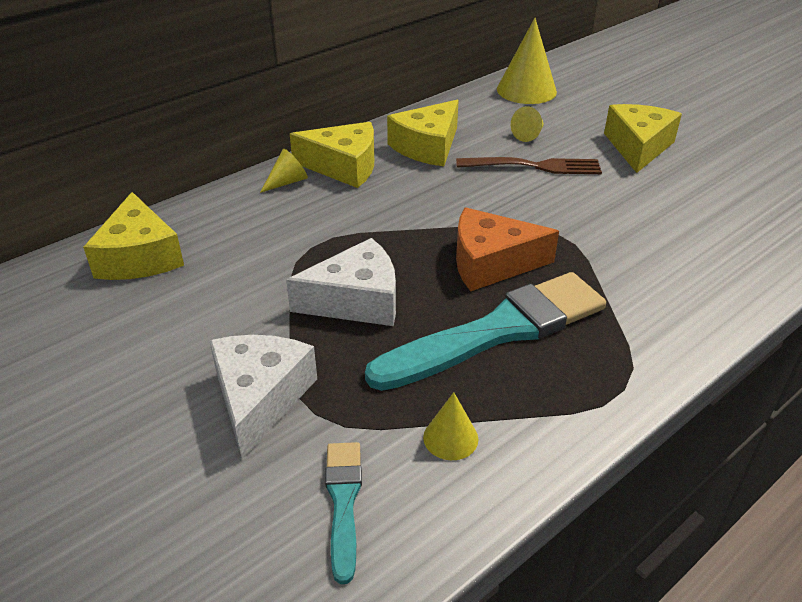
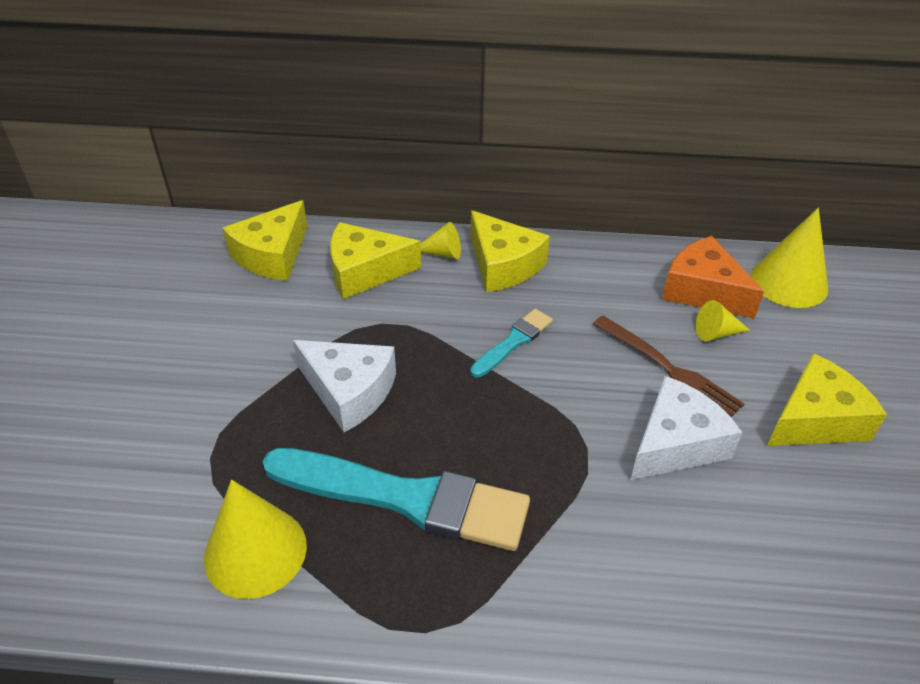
camera: 45 degrees right, 5 degrees up
(260, 398) = (197, 418): white cheese -> white cheese (676, 443)
(343, 502) = (140, 534): turquoise brush -> turquoise brush (513, 342)
(427, 147) = (599, 288): yellow cheese -> yellow cheese (365, 271)
(450, 438) = (255, 551): yellow cone -> yellow cone, size x1.93
(491, 263) = (489, 436): orange cheese -> orange cheese (702, 290)

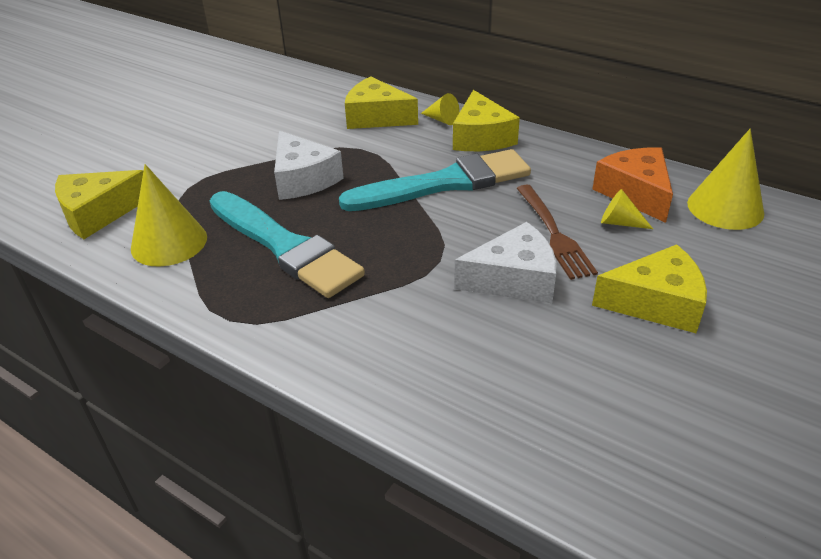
camera: 30 degrees right, 5 degrees down
(272, 255) = (323, 94): yellow cheese -> yellow cheese (98, 213)
(513, 342) = (445, 183): turquoise brush -> turquoise brush, size x2.07

